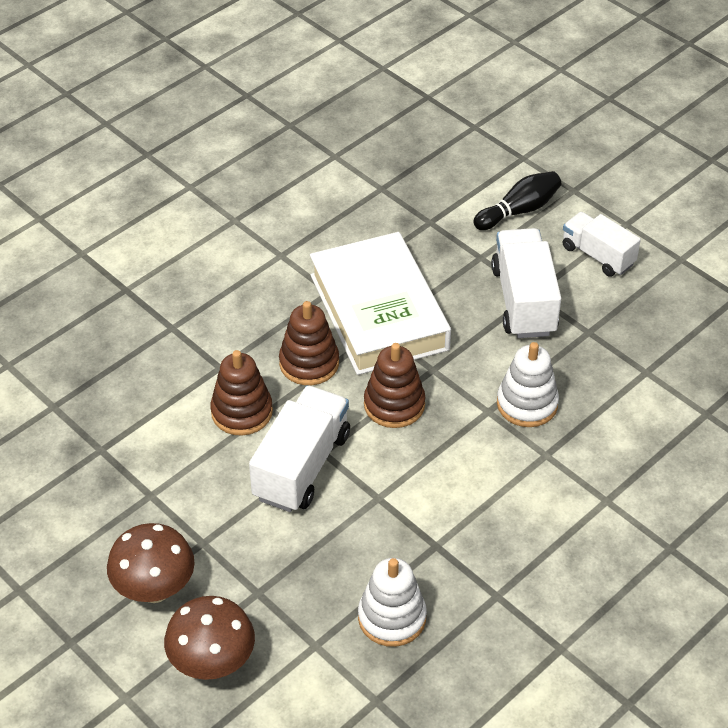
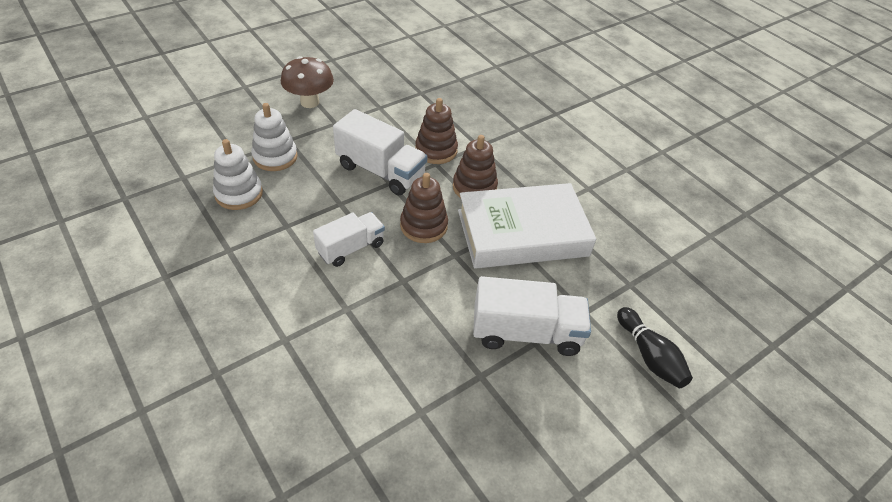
camera: 95 degrees right, 0 degrees up
(212, 663) = (248, 117): brown mushroom -> none
(527, 404) = (404, 308): white stacking toy -> white stacking toy (275, 157)
(598, 255) = (585, 411): white truck -> white truck (350, 248)

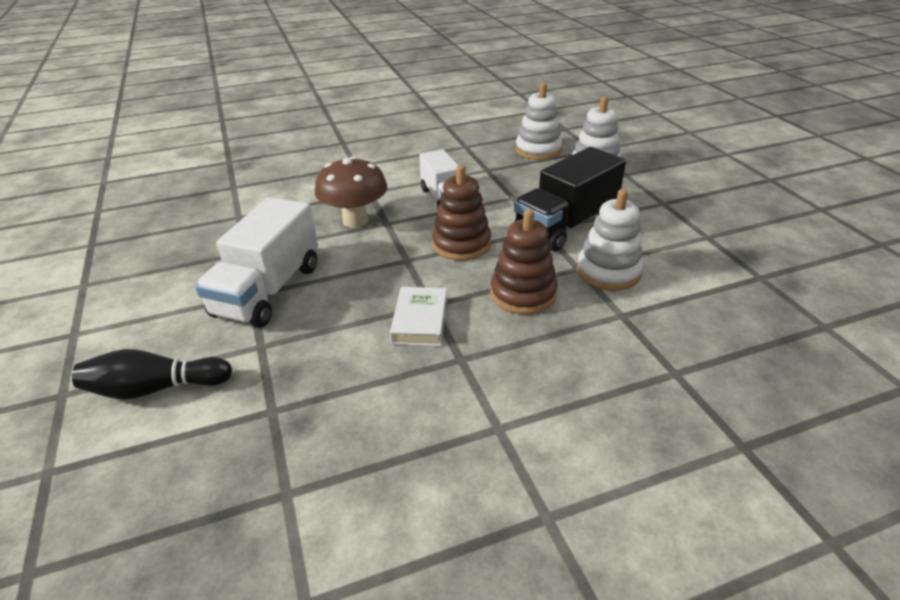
camera: 110 degrees right, 10 degrees down
(309, 102) = (705, 189): brown mushroom -> brown mushroom (355, 221)
(380, 171) = (565, 225): white truck -> black truck
(436, 150) = (608, 272): brown stacking toy -> white stacking toy
(522, 233) = (420, 321): white book -> white book, size x0.42

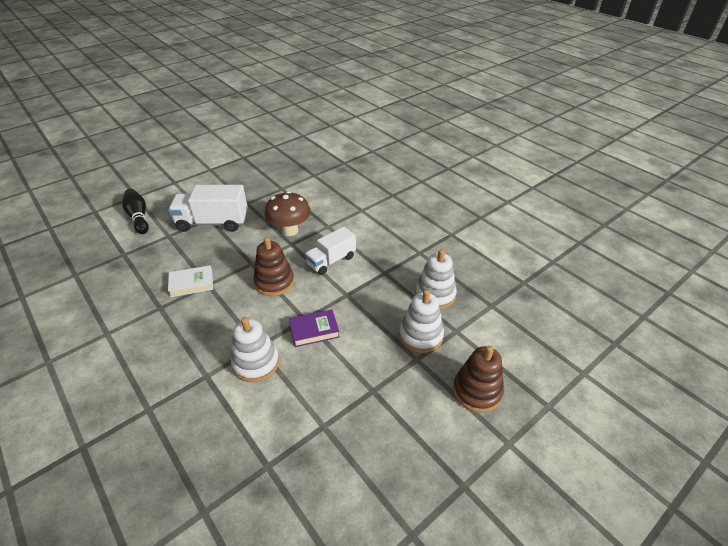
camera: 70 degrees right, 5 degrees up
(523, 294) = (223, 322): brown stacking toy -> brown stacking toy (477, 391)
(565, 225) = (314, 330): black truck -> purple book

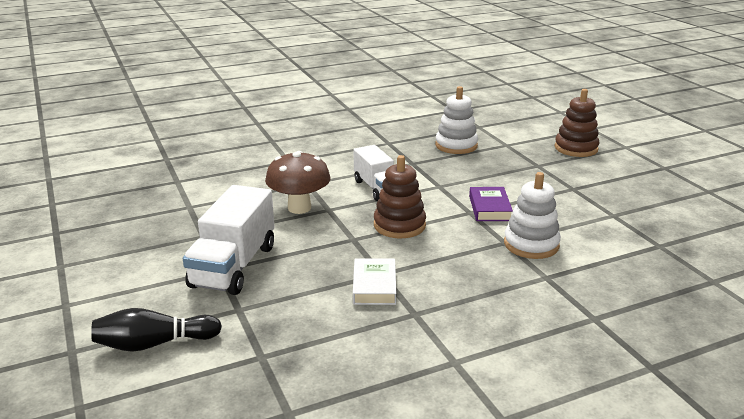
camera: 75 degrees left, 15 degrees down
(421, 335) = (509, 159): white stacking toy -> none

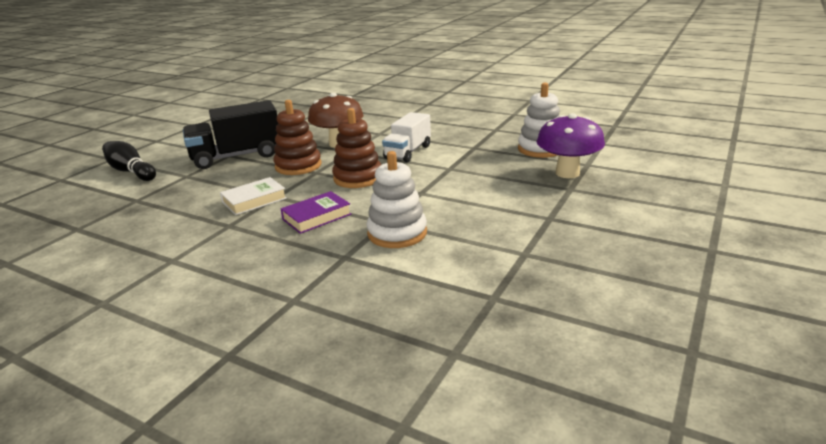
camera: 55 degrees right, 0 degrees up
(234, 266) = (237, 156): white truck -> black truck
(489, 208) = (440, 197): purple book -> purple book (316, 217)
(512, 156) = (567, 173): none -> purple mushroom
(576, 148) = (651, 192): brown stacking toy -> brown stacking toy (298, 166)

